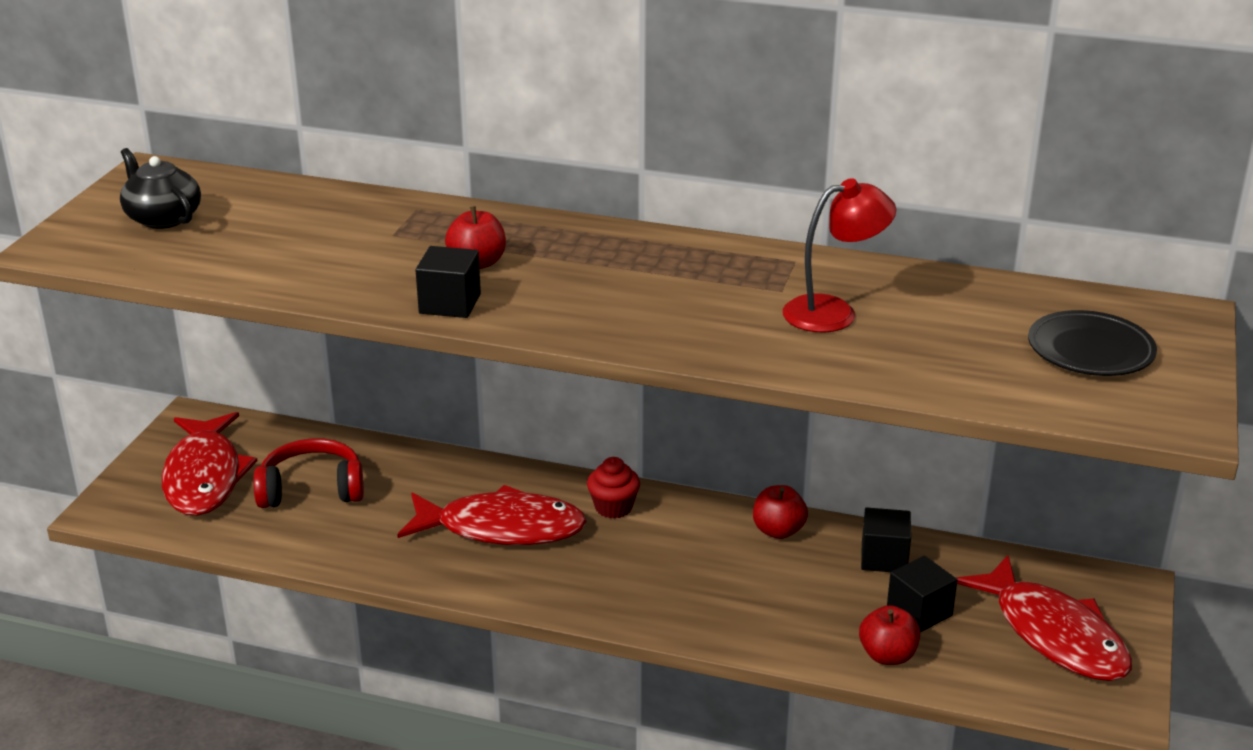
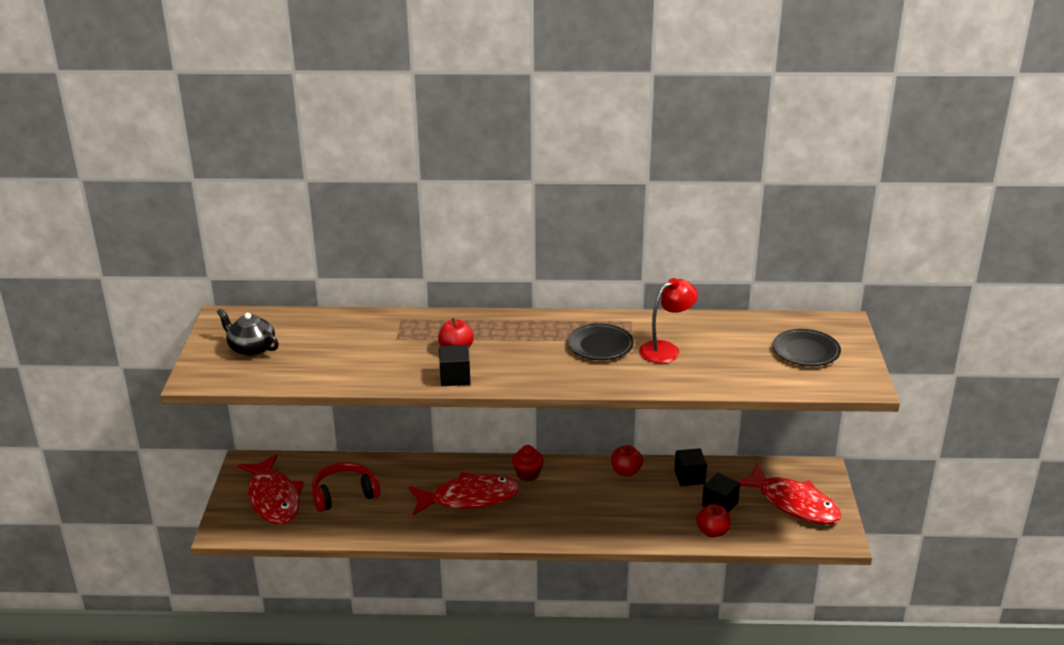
camera: 15 degrees left, 0 degrees up
(720, 290) = (600, 345): none -> black plate

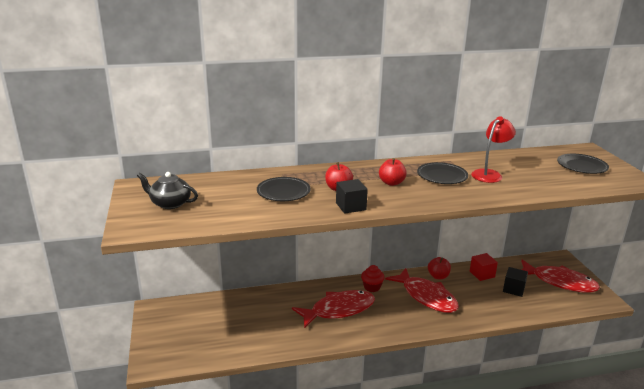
camera: 15 degrees left, 5 degrees down
(273, 498) = (185, 332): red fish -> red fish (426, 297)
(344, 495) = (242, 321): red headphones -> none
(387, 347) = (283, 192): none -> black plate
(689, 477) = (482, 274): black cube -> red cube
(712, 532) = (522, 308): red apple -> red apple (391, 183)

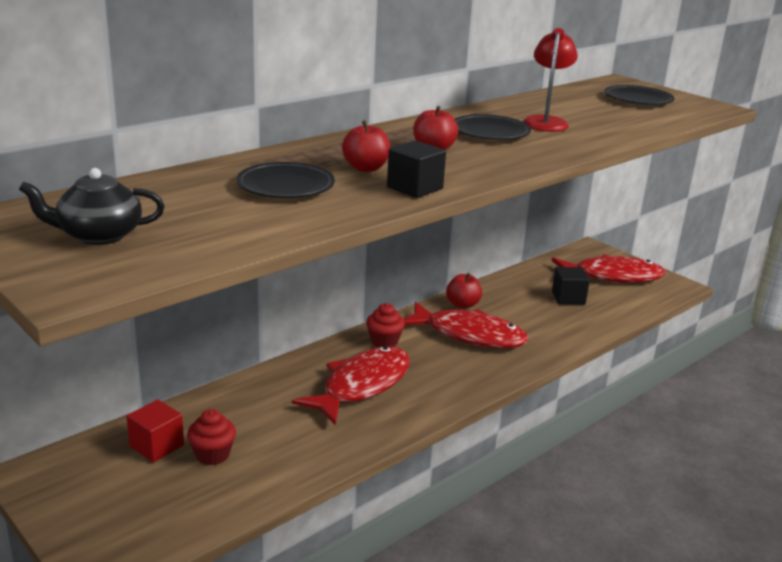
camera: 30 degrees left, 0 degrees up
(236, 325) = (212, 455): none -> red cupcake
(482, 274) = (515, 288): red cube -> red cube (157, 446)

